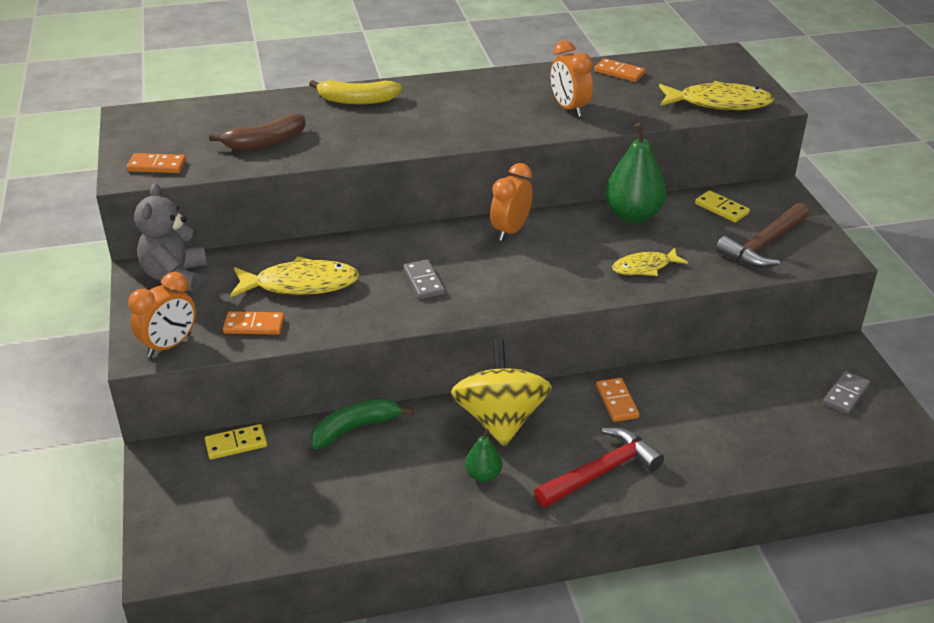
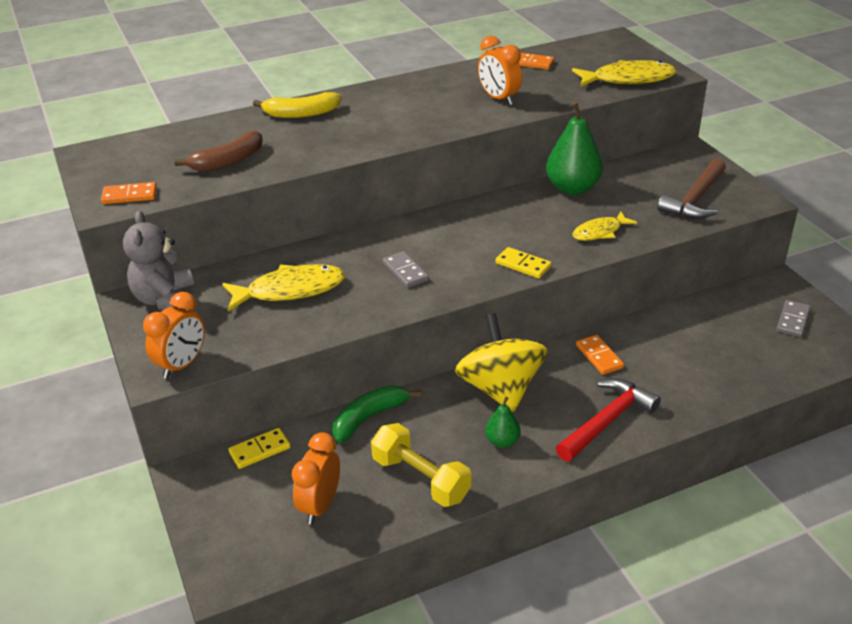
camera: 10 degrees left, 0 degrees up
(254, 325) = (258, 334): orange domino -> none
(387, 500) = (421, 478): none -> yellow dumbbell
(510, 231) = (468, 216): orange clock -> orange clock (320, 506)
(721, 208) = (647, 173): yellow domino -> yellow domino (523, 265)

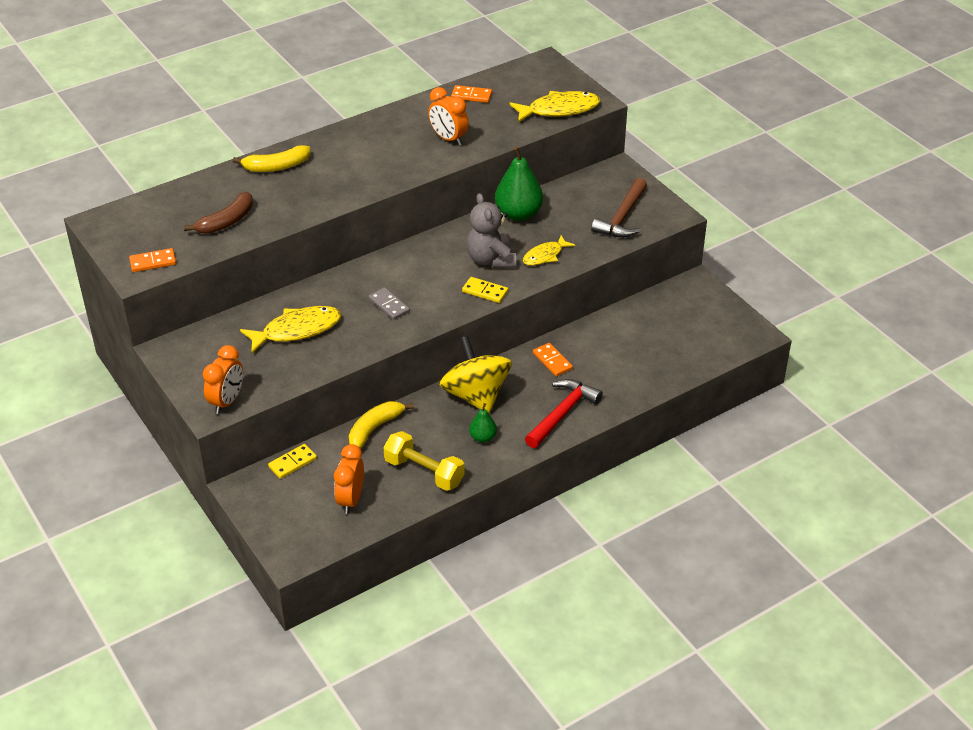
camera: 10 degrees left, 5 degrees up
(165, 299) = (194, 347): grey teddy bear -> grey teddy bear (491, 260)
(369, 418) = (374, 429): green banana -> yellow banana
(792, 320) = (706, 316): grey domino -> none

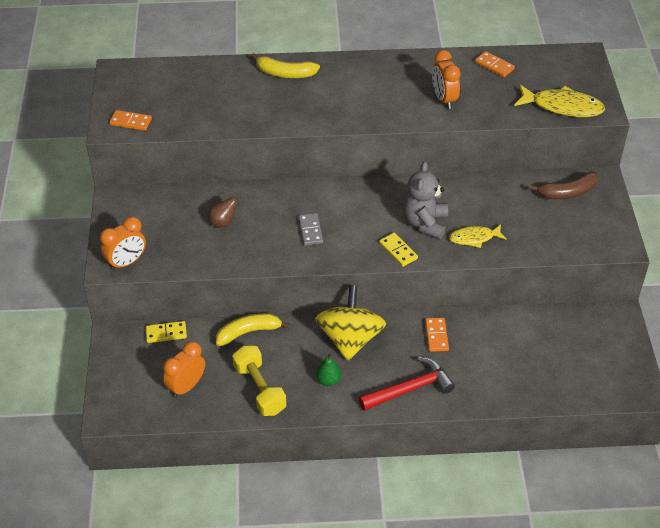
camera: 30 degrees right, 5 degrees up
(226, 221) = (210, 108): brown banana -> brown banana (567, 192)
(297, 330) = (223, 222): yellow fish -> brown pear
(518, 214) = (479, 189): green pear -> none
(622, 217) = (570, 229): brown hammer -> none

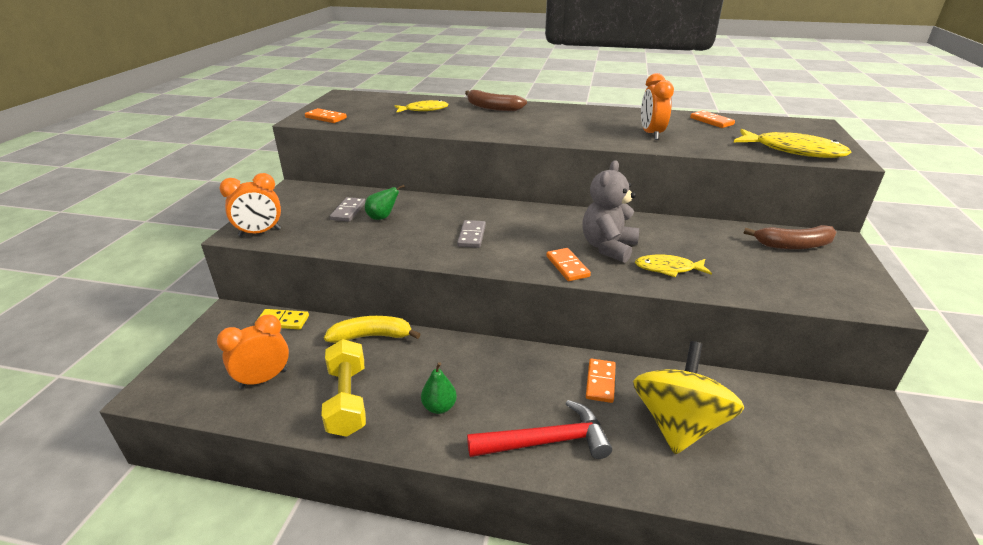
camera: 15 degrees right, 15 degrees down
(187, 220) = (348, 211): none -> grey domino
(219, 89) = (424, 110): none -> yellow fish
(223, 222) = (382, 217): brown pear -> green pear
(285, 73) = (492, 108): yellow banana -> brown banana
(350, 339) = (487, 365): yellow spinning top -> yellow spinning top (678, 424)
(398, 251) = (567, 266): yellow domino -> orange domino

